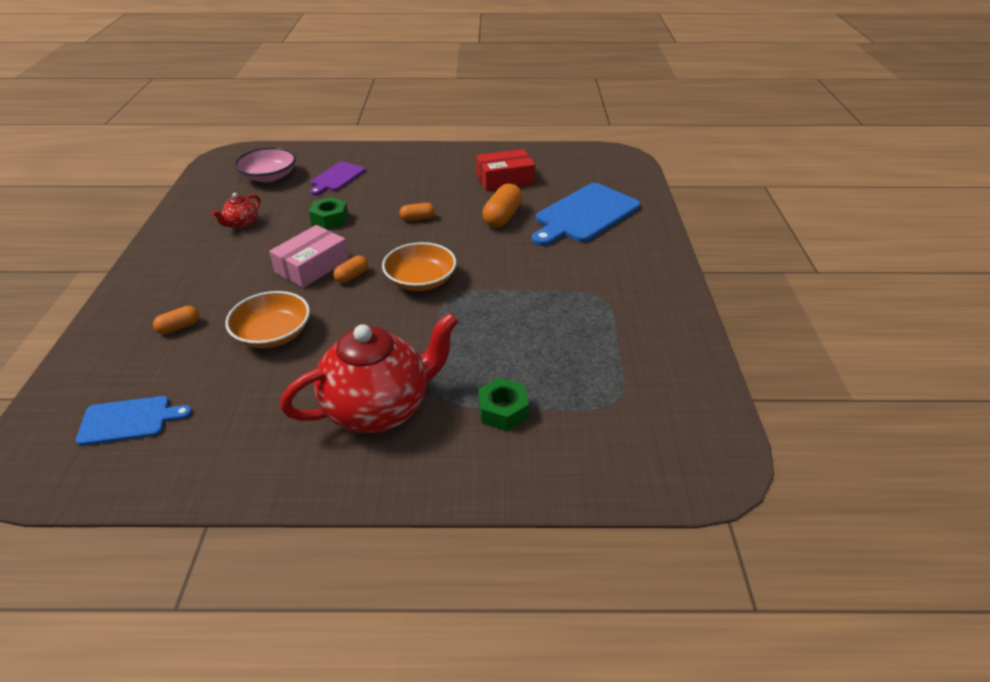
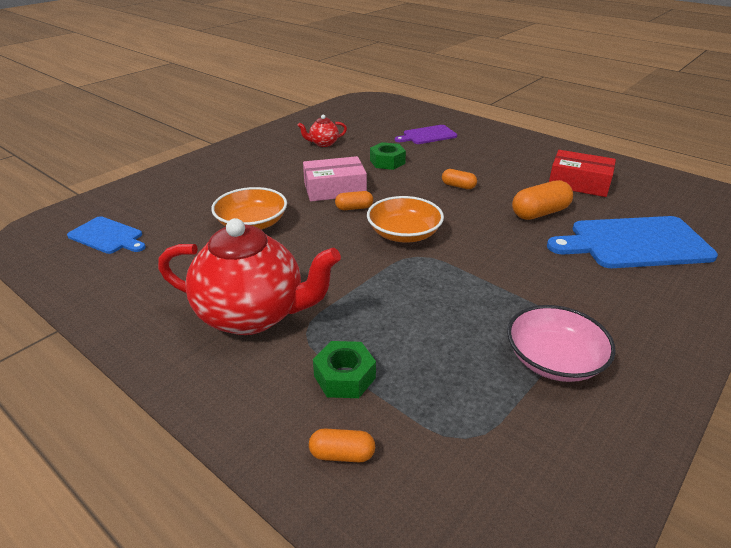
camera: 40 degrees right, 5 degrees down
(179, 327) = (205, 193): orange capsule -> orange capsule (342, 454)
(269, 176) = (379, 119): pink bowl -> pink bowl (554, 360)

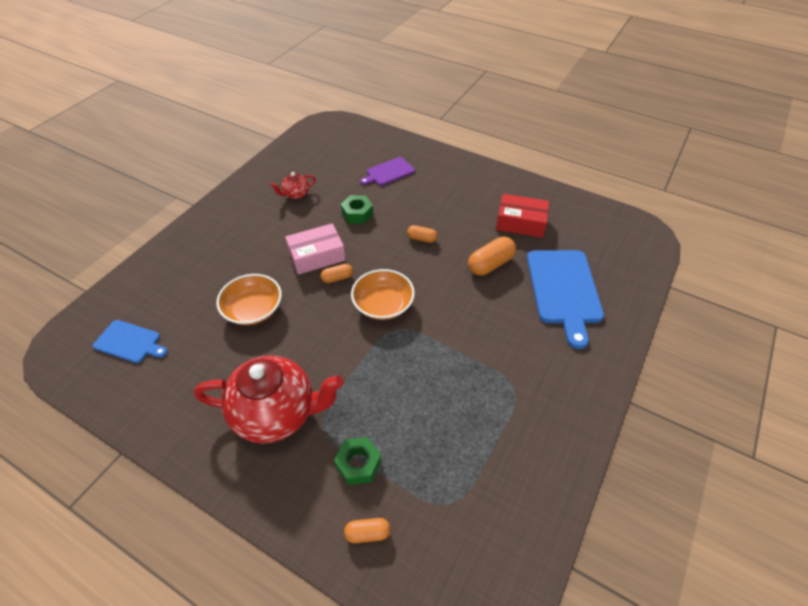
camera: 10 degrees left, 15 degrees up
(554, 360) = (507, 422): pink bowl -> none
(634, 243) = (563, 290): blue cutting board -> blue cutting board turned 75 degrees counterclockwise

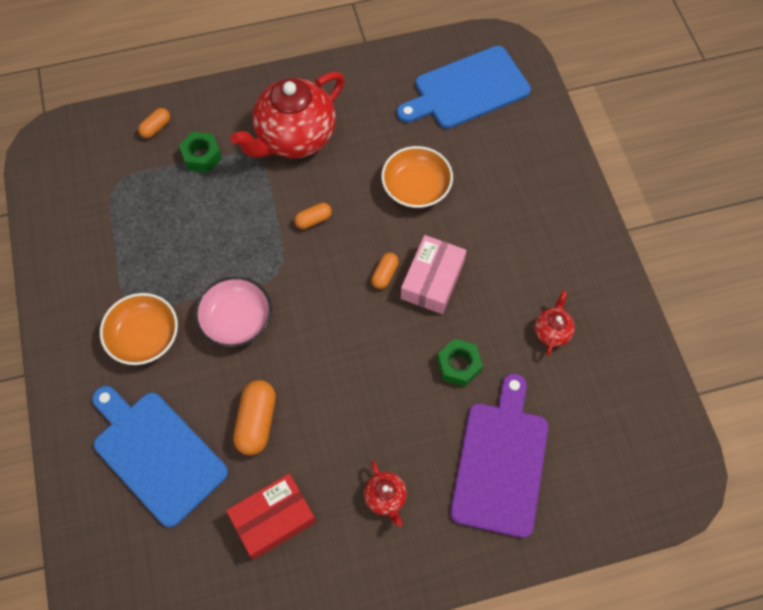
camera: 135 degrees right, 15 degrees up
(129, 342) = (467, 89): blue cutting board -> blue cutting board, size x1.78
(383, 304) = (314, 285): orange bowl -> orange bowl (144, 336)
(388, 172) = (501, 462): purple cutting board -> purple cutting board, size x1.78
(422, 239) = (357, 393): orange capsule -> orange capsule (313, 220)
(451, 322) = (236, 319): none -> pink bowl
(456, 195) = (385, 497): none -> red teapot

